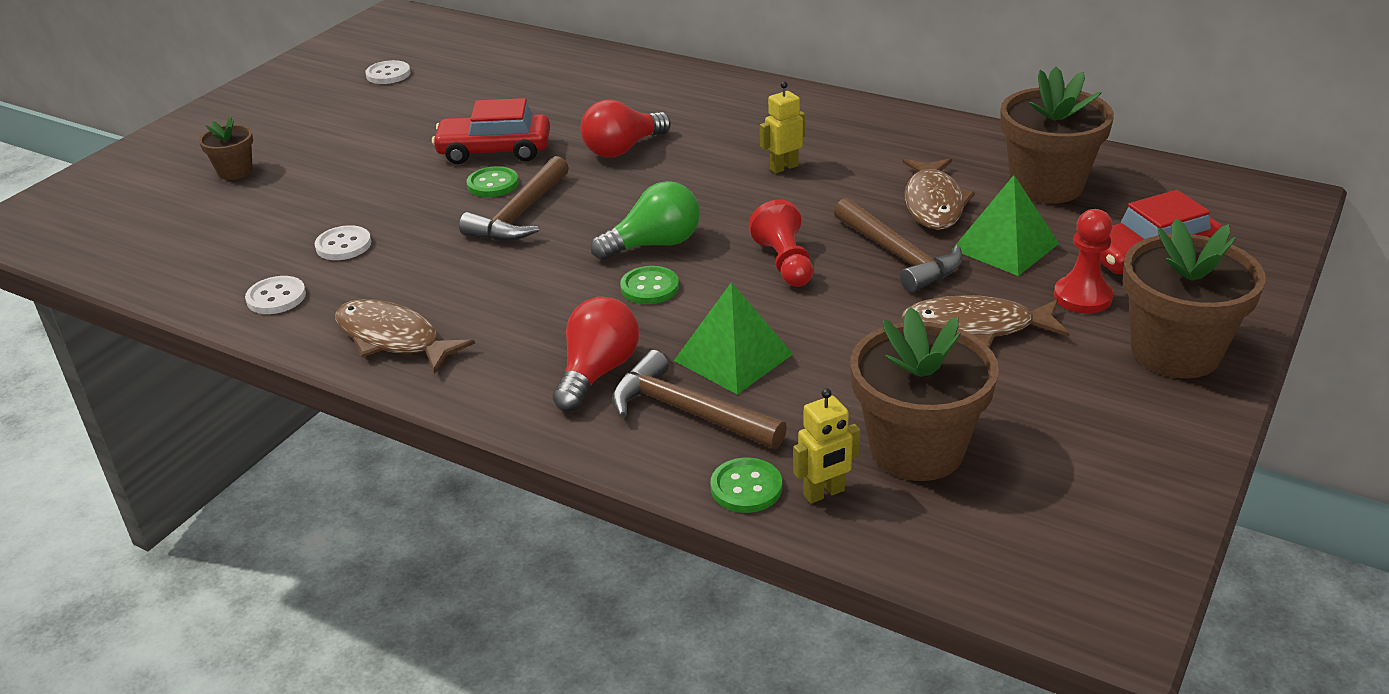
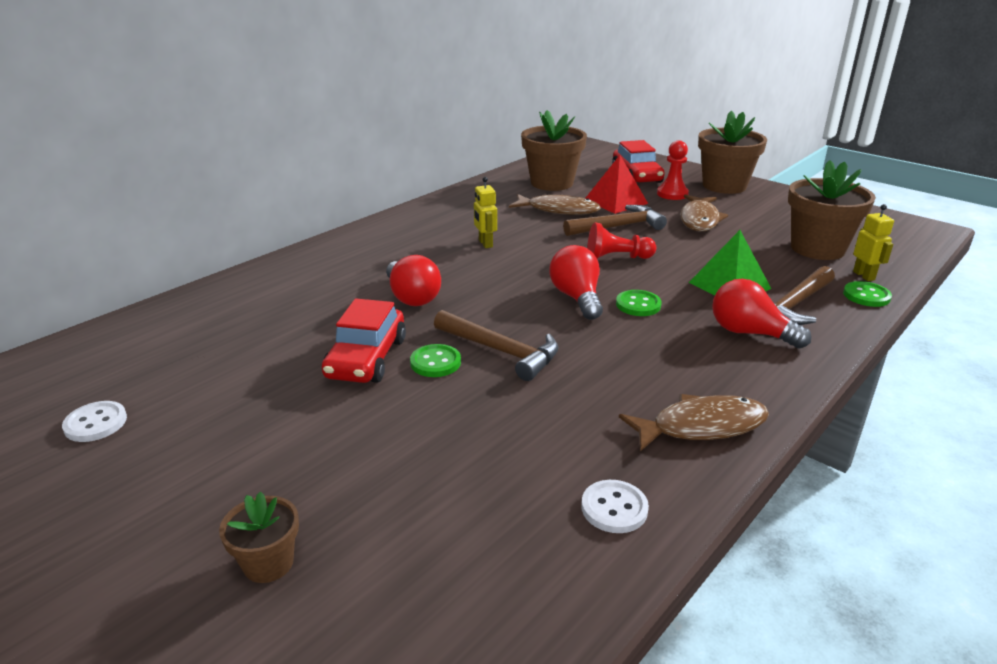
camera: 80 degrees left, 5 degrees down
(343, 245) = (517, 459): white button -> none
(393, 339) = (701, 426): brown fish -> brown fish turned 150 degrees counterclockwise
(654, 244) = (577, 298): green light bulb -> red light bulb
(1005, 246) = (616, 201): green pyramid -> red pyramid

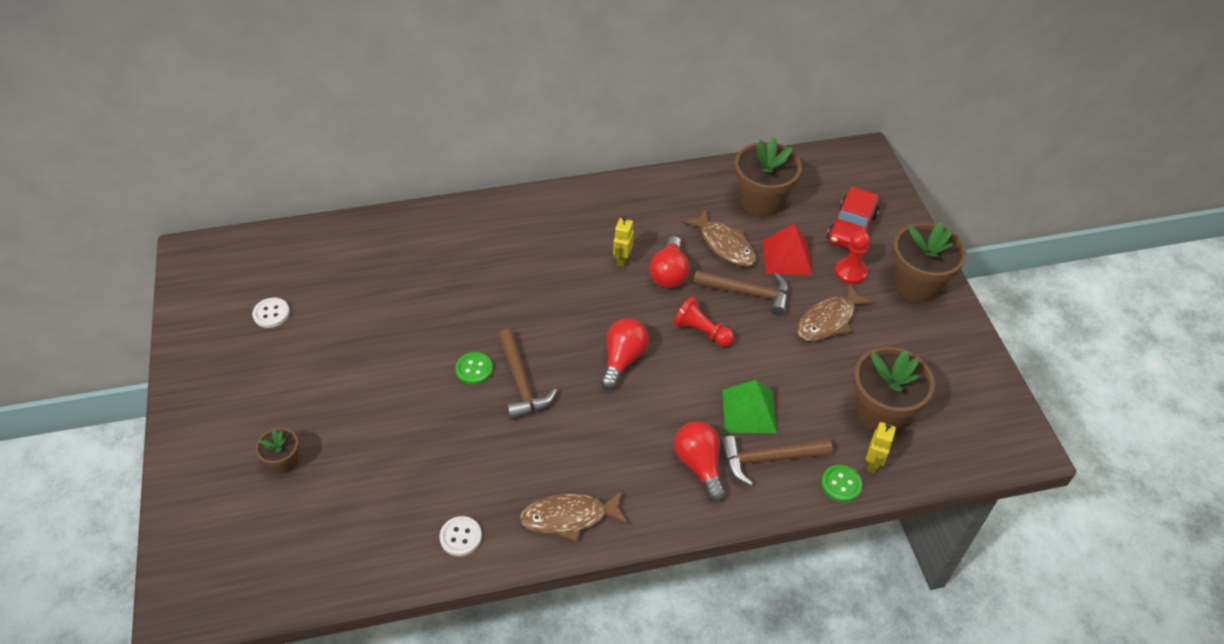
camera: 35 degrees right, 20 degrees up
(366, 358) = (439, 341): red car -> none
(412, 297) = (516, 296): red light bulb -> red light bulb (669, 273)
(638, 305) = (657, 391): green button -> none
(701, 426) = (569, 517): brown fish -> brown fish turned 150 degrees clockwise

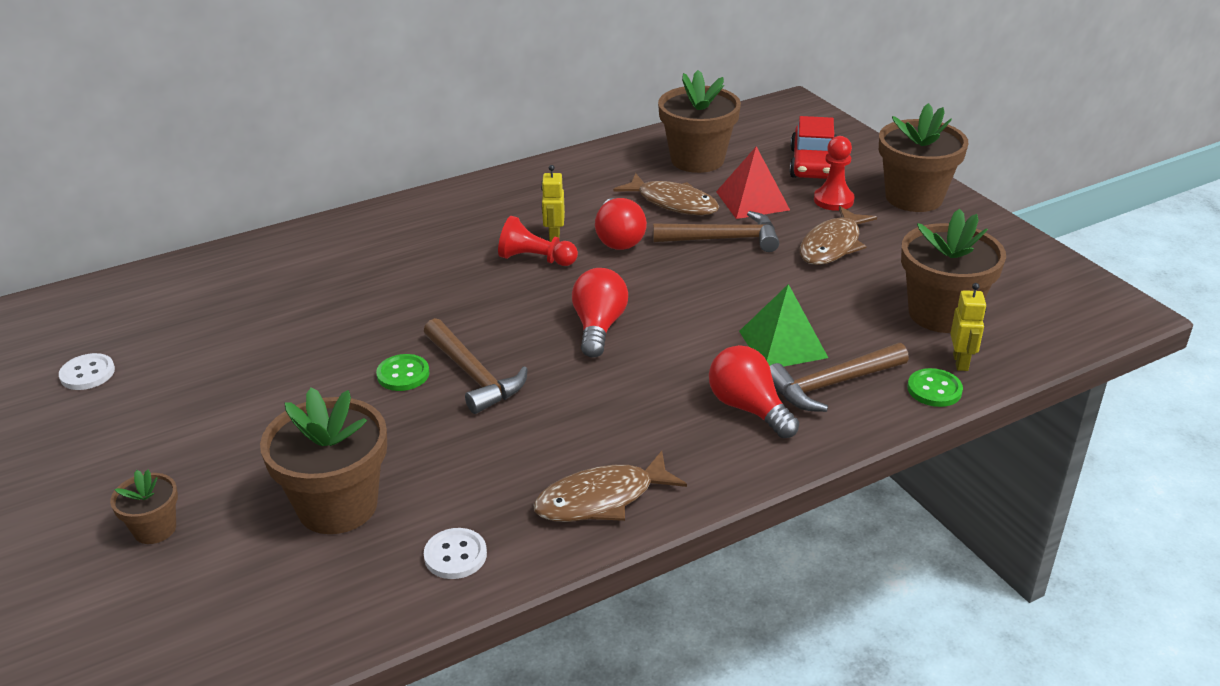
camera: 15 degrees left, 15 degrees down
(399, 474) = (337, 506): none -> brown flower pot
(701, 331) = (685, 283): red pawn -> red pawn (535, 259)

